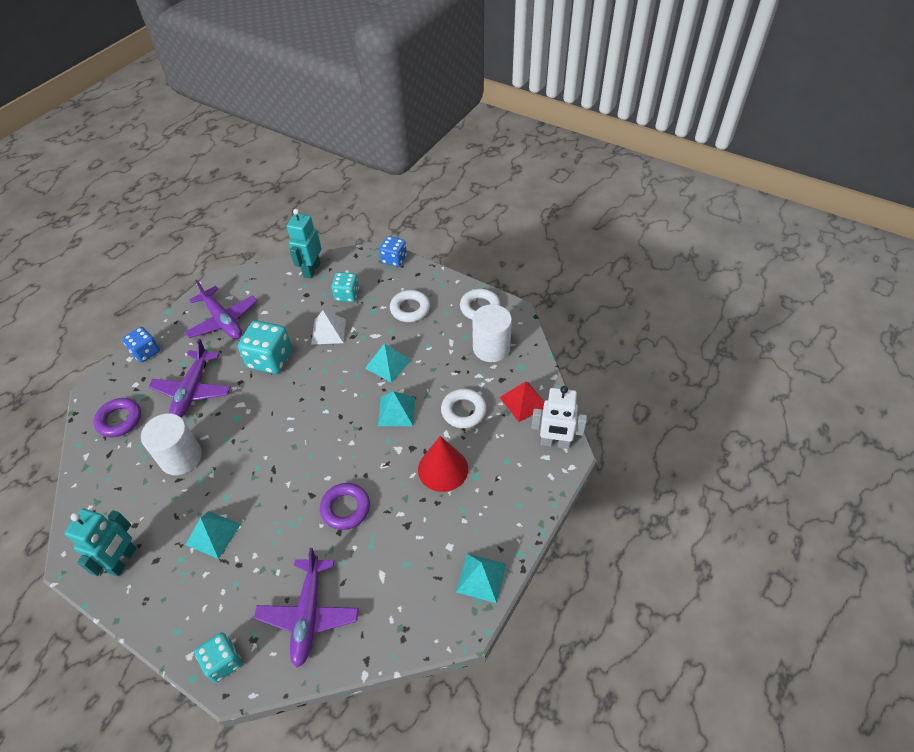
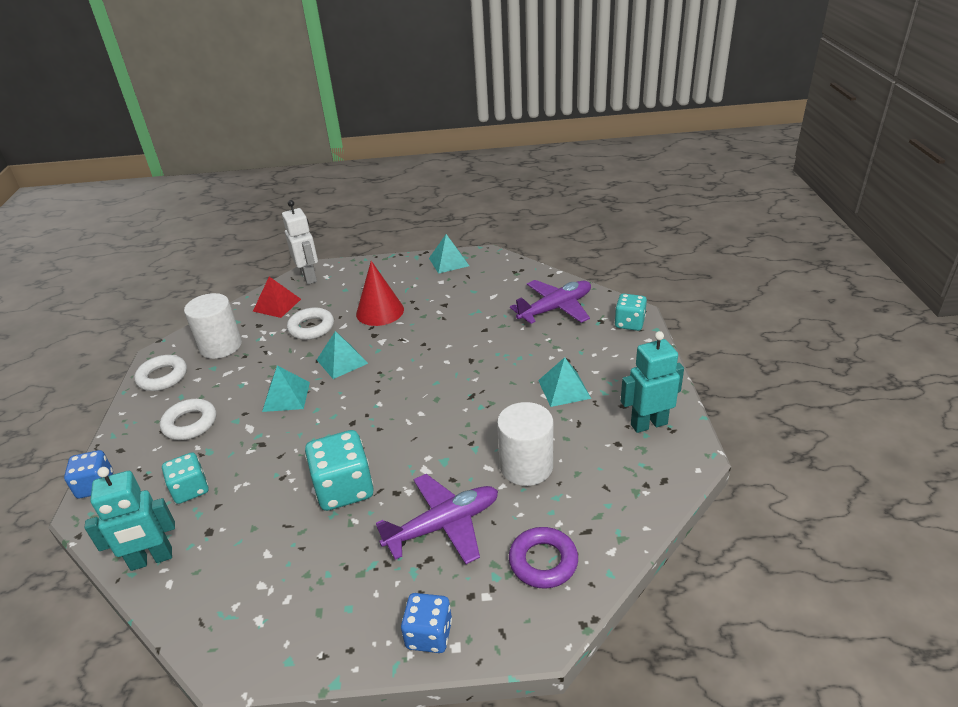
camera: 125 degrees left, 15 degrees down
(223, 321) = (311, 588): purple plane -> none
(328, 331) = (266, 468): white pyramid -> none
(345, 508) = (463, 336): purple ring -> none

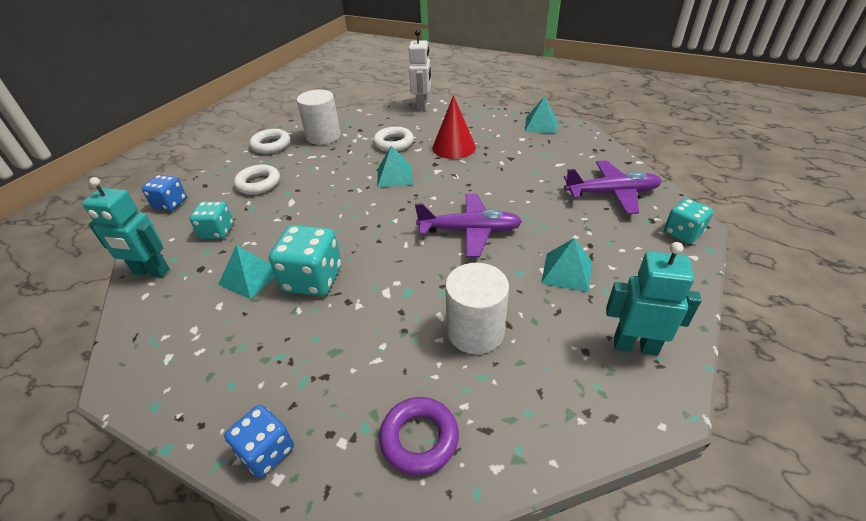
camera: 30 degrees right, 5 degrees up
(277, 305) = (384, 119): red pyramid -> none
(286, 396) = (334, 188): turquoise pyramid -> turquoise pyramid (250, 277)
(444, 525) = (361, 351): purple plane -> purple plane (470, 231)

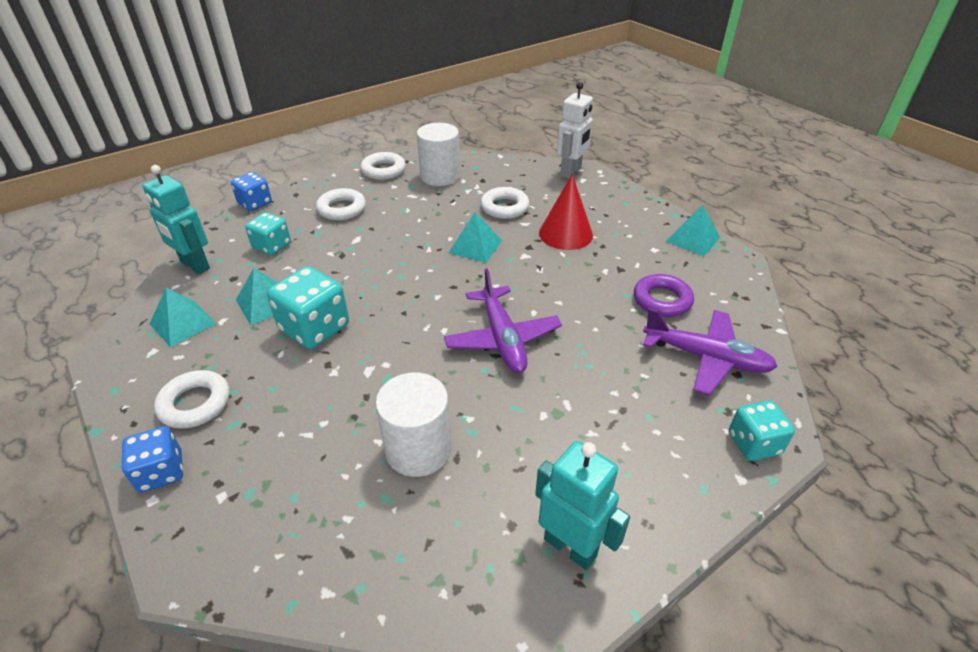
camera: 25 degrees right, 0 degrees up
(251, 381) = (195, 403): none -> white ring
(419, 438) = (284, 527): purple ring -> purple ring (662, 300)
(470, 231) = (502, 339): purple plane -> purple plane turned 45 degrees clockwise
(566, 272) = (567, 429): turquoise pyramid -> turquoise pyramid (182, 323)

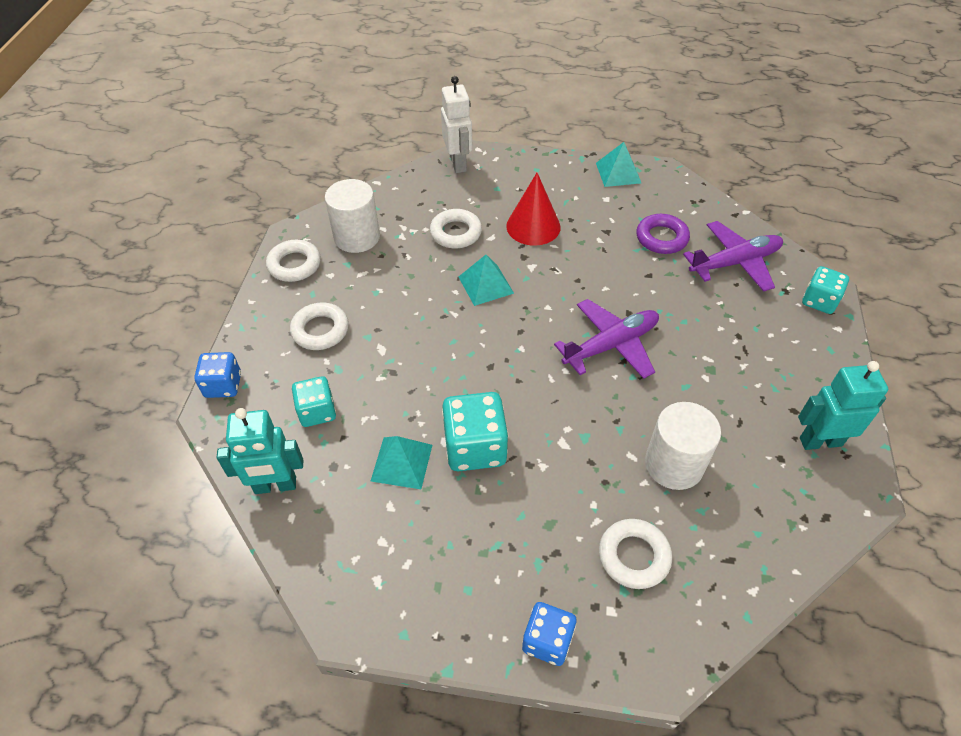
camera: 45 degrees left, 10 degrees up
(182, 323) = (361, 538): turquoise pyramid -> none
(195, 403) = (486, 579): white ring -> white ring (634, 556)
(502, 339) = (611, 345): purple plane -> purple plane turned 60 degrees counterclockwise

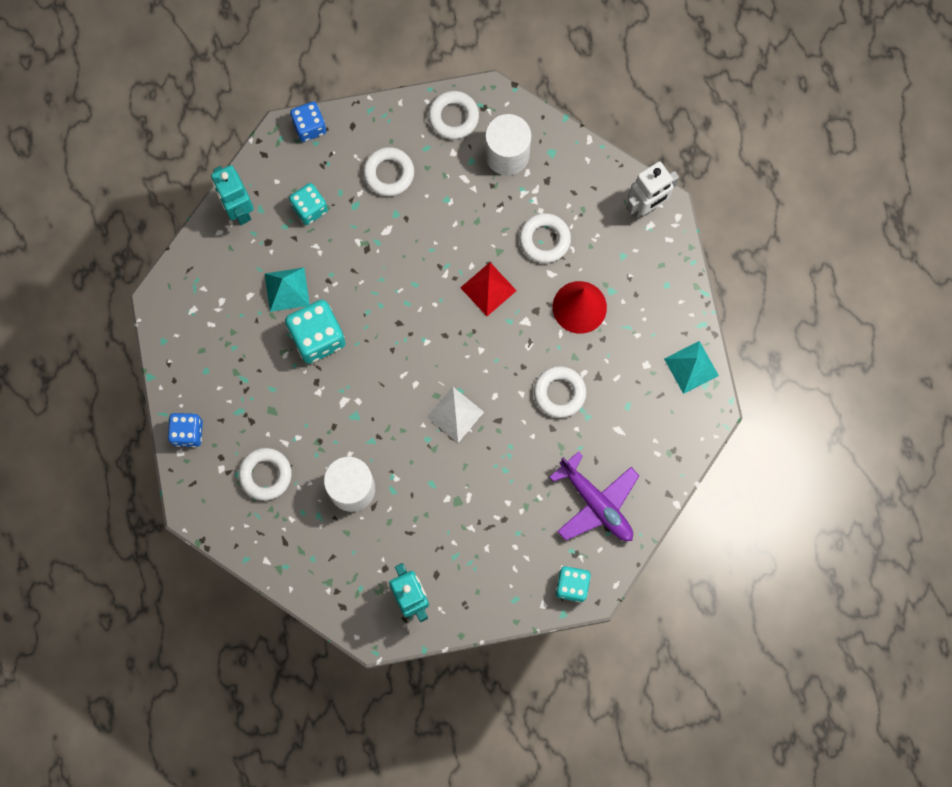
camera: 70 degrees right, 25 degrees up
(486, 285) = (488, 289): turquoise pyramid -> red pyramid
(611, 345) = (455, 414): purple plane -> white pyramid
(614, 260) = (559, 393): none -> white ring
(661, 238) = (606, 430): purple ring -> none

